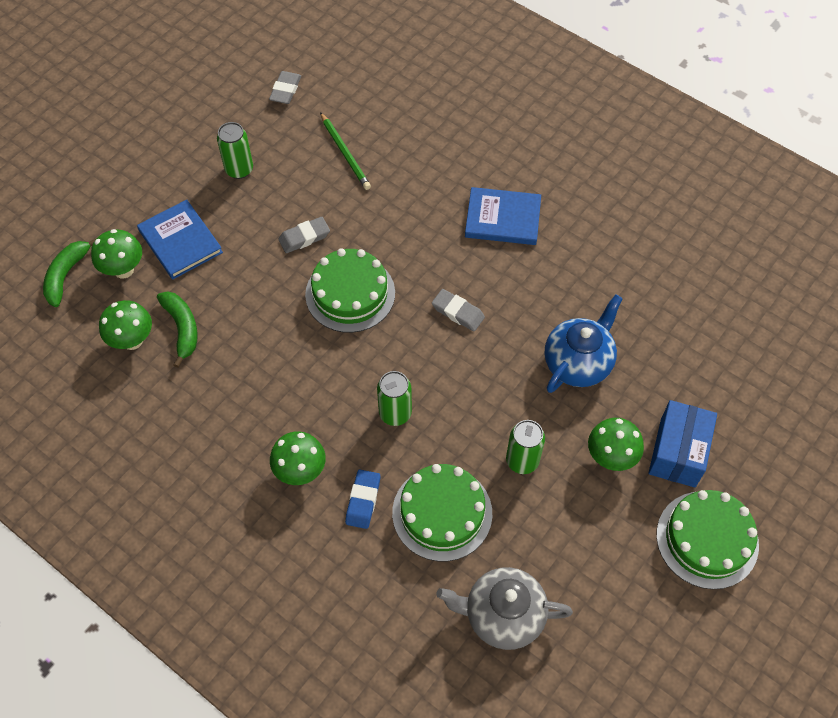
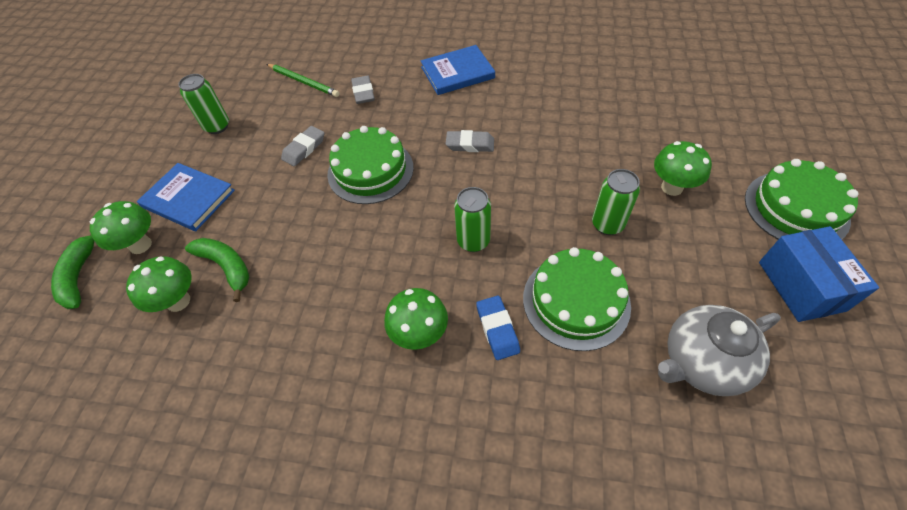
camera: 25 degrees left, 5 degrees down
(285, 90) = (229, 63): grey eraser -> grey eraser (363, 93)
(578, 363) = (590, 136): blue teapot -> none
(677, 452) = (715, 160): blue box -> blue box (801, 286)

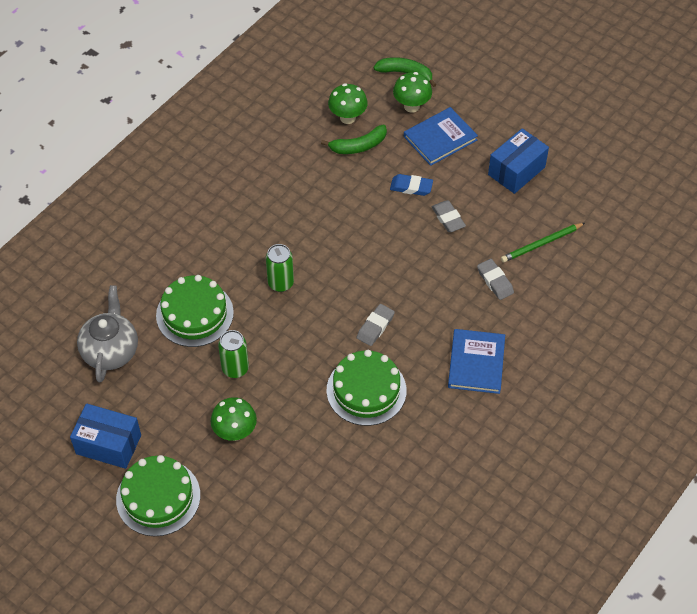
camera: 115 degrees right, 0 degrees up
(217, 126) = (516, 171): green can -> blue box
(363, 93) = (495, 281): grey eraser -> grey eraser turned 45 degrees clockwise
(370, 170) = (392, 251): green cake -> green cake (366, 390)
(419, 334) = (234, 225): green mushroom -> none
(497, 329) = (208, 264): blue eraser -> blue eraser (411, 187)

